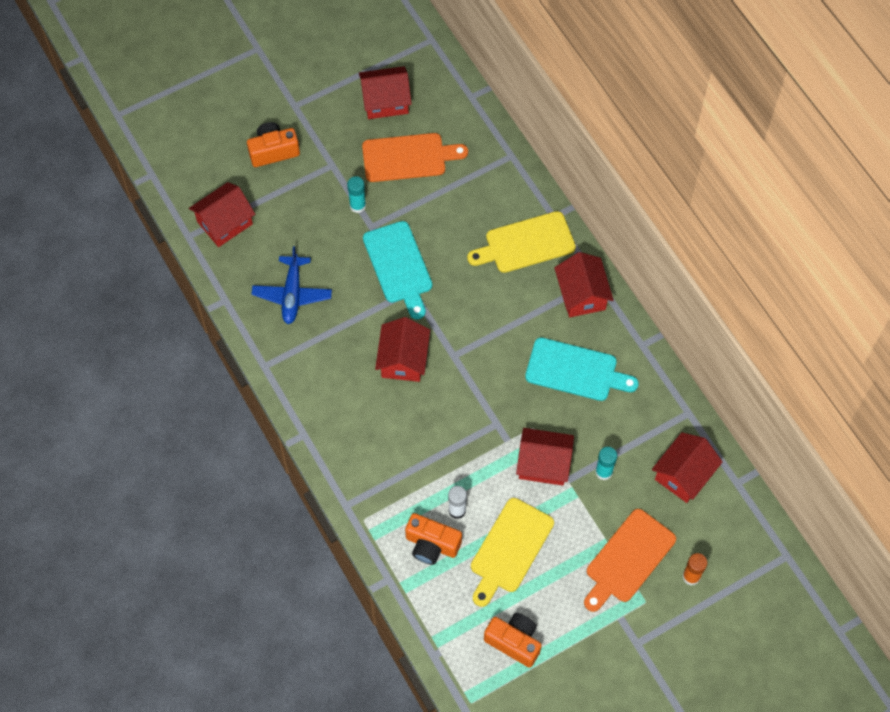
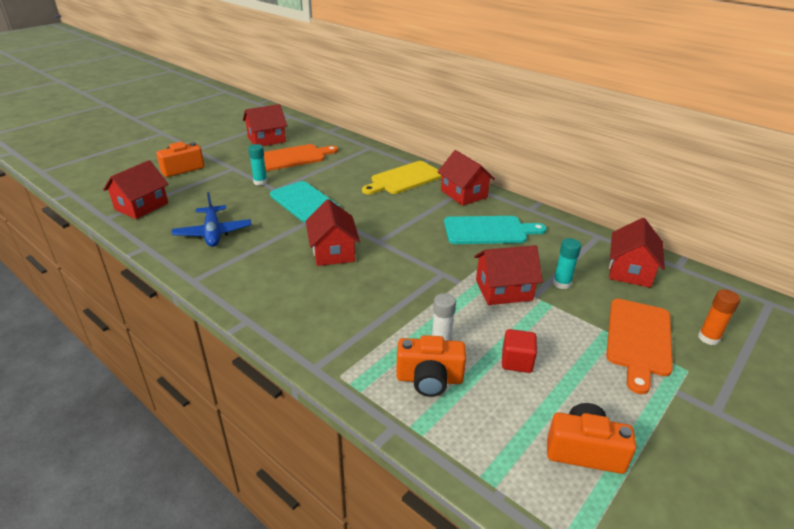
camera: 20 degrees left, 30 degrees down
(509, 549) = (516, 361): yellow cutting board -> red cube

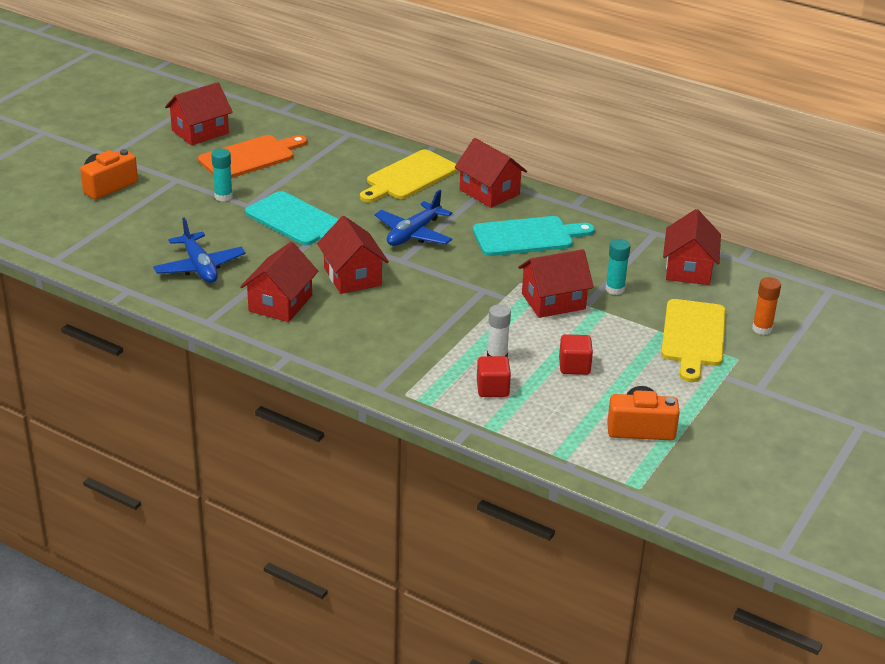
camera: 10 degrees left, 0 degrees up
(141, 206) = (89, 241): red house -> red house (280, 303)
(395, 221) = (413, 234): none -> blue plane
(429, 379) = (492, 388): orange camera -> red cube
(638, 340) = (693, 336): orange cutting board -> yellow cutting board

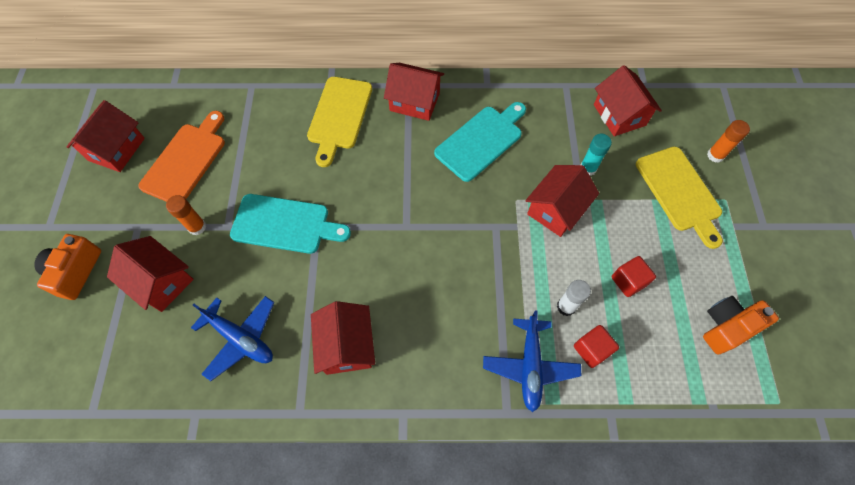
camera: 30 degrees left, 30 degrees up
(223, 196) = (197, 227): turquoise glue stick -> orange glue stick
(352, 276) = (382, 271): red house -> red house (161, 281)
(413, 234) = (392, 186): blue plane -> blue plane (530, 366)

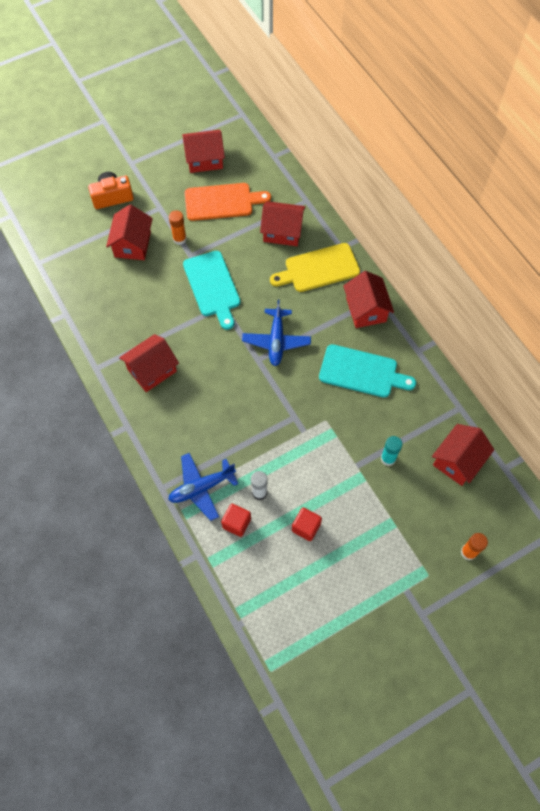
camera: 60 degrees right, 0 degrees up
(240, 338) = (122, 309): blue plane -> blue plane (276, 341)
(556, 209) = (335, 451): red house -> red house (282, 231)
(679, 192) = (411, 536): yellow cutting board -> none
(726, 327) = (310, 613): orange camera -> none

